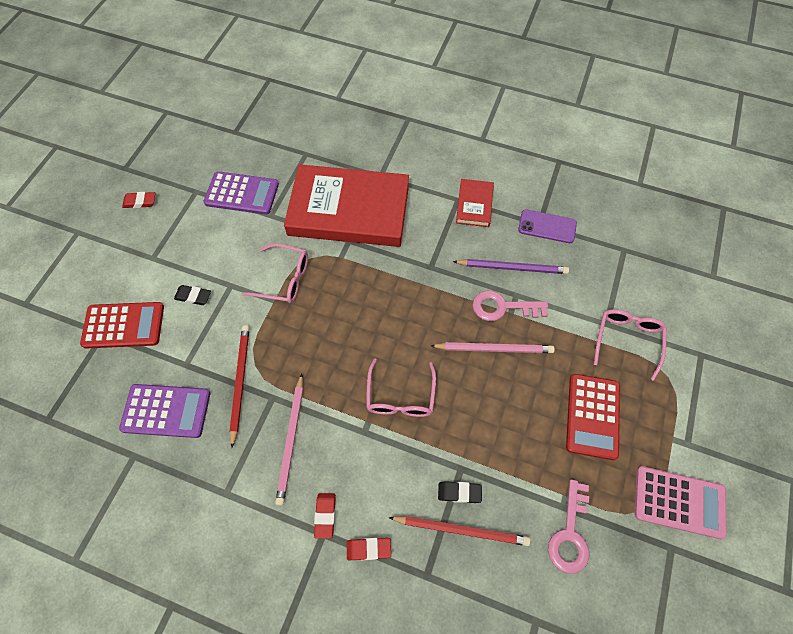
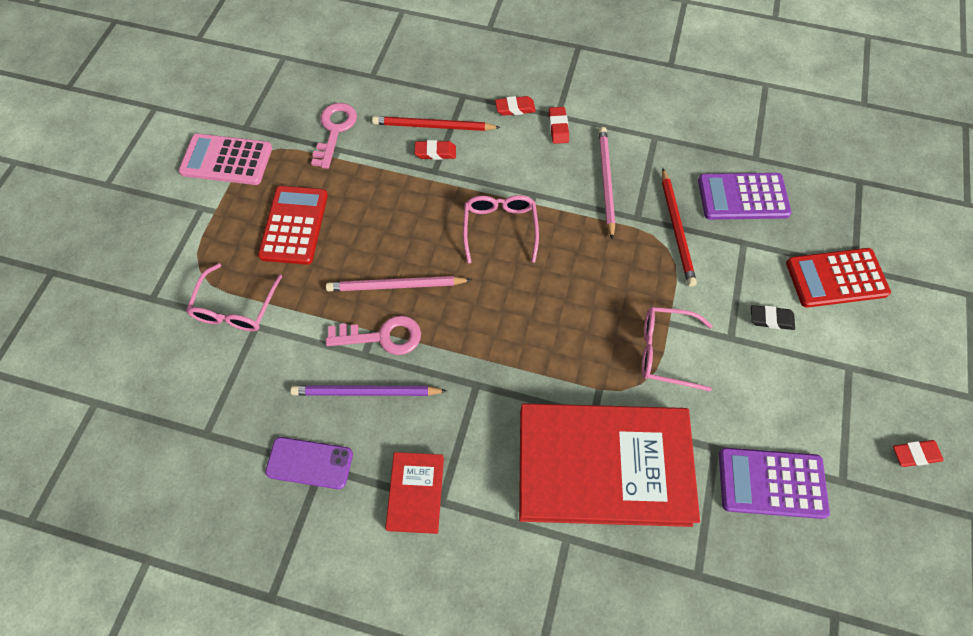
camera: 175 degrees right, 0 degrees up
(459, 492) = (435, 152): black eraser -> red eraser

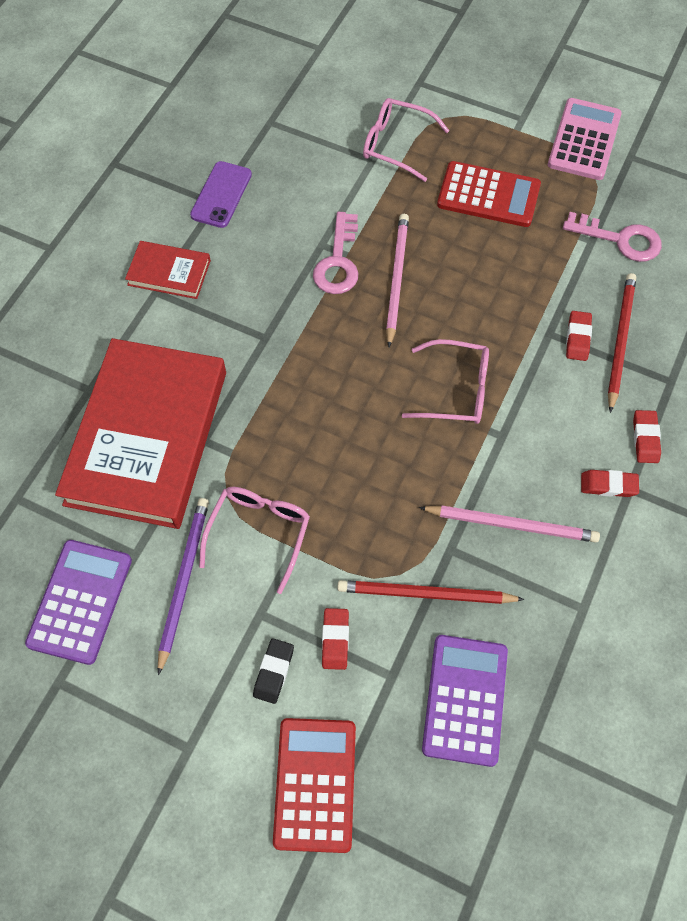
camera: 100 degrees right, 0 degrees up
(366, 392) = (280, 242): purple pencil -> purple pencil (183, 581)
(915, 454) = (61, 784): red eraser -> red eraser (335, 640)

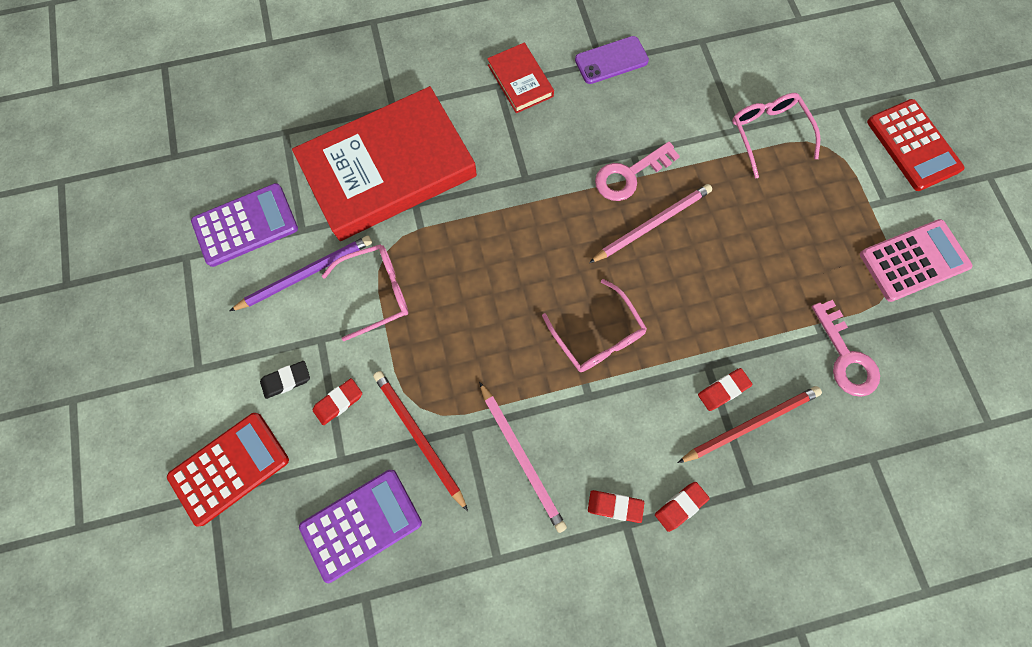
camera: 50 degrees right, 10 degrees up
(488, 195) = (788, 230): red calculator -> red calculator (913, 145)
(608, 485) = (614, 506): red eraser -> red eraser turned 45 degrees counterclockwise

